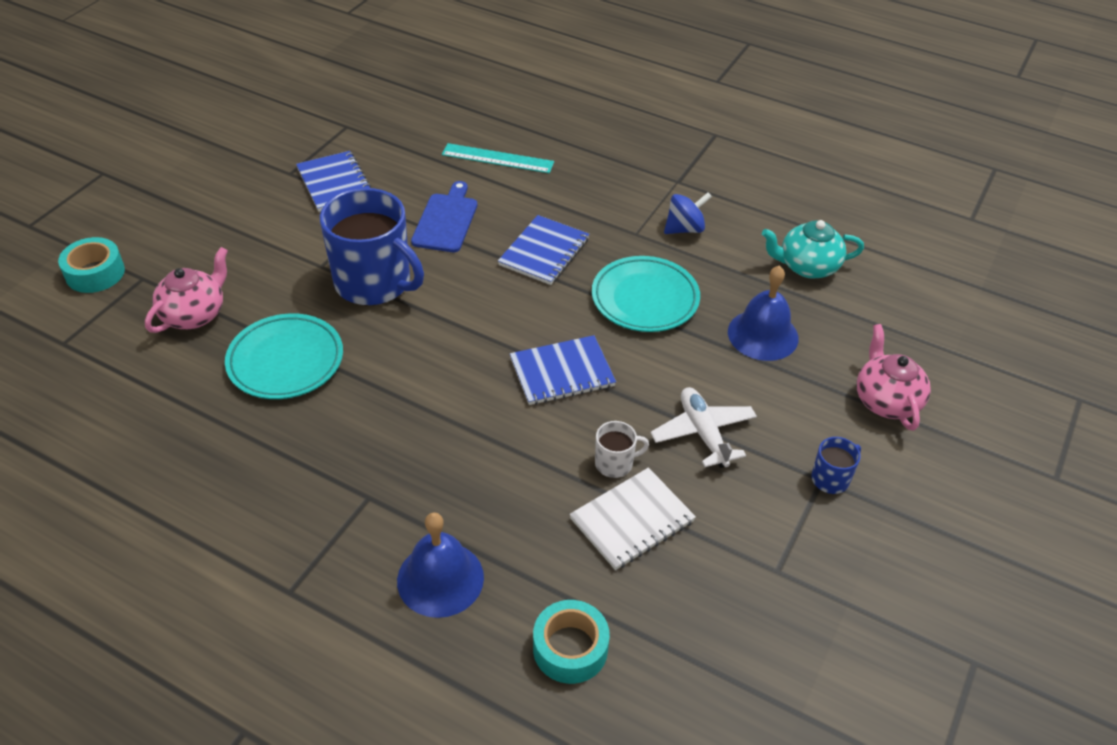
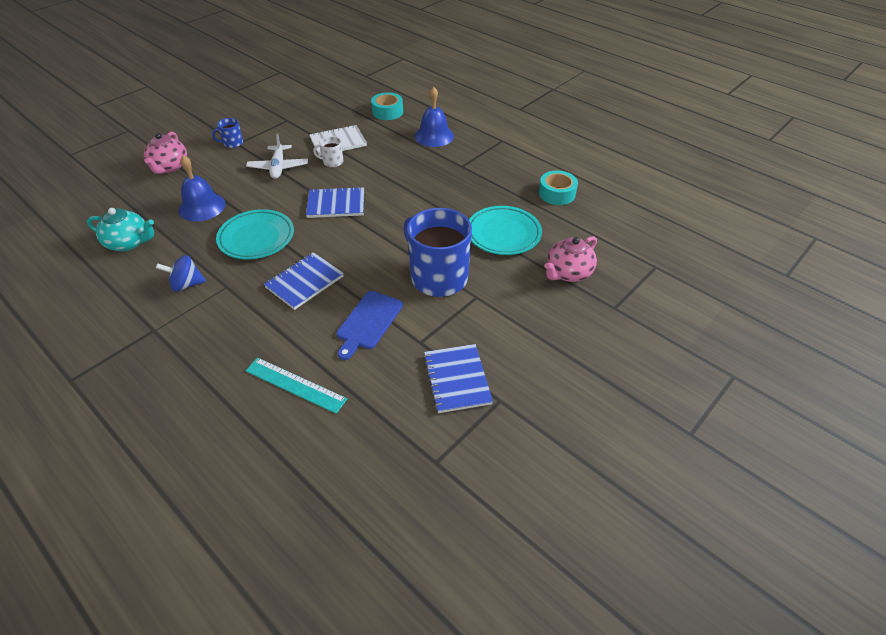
camera: 165 degrees left, 0 degrees up
(95, 273) = (653, 318): turquoise tape -> turquoise tape (557, 193)

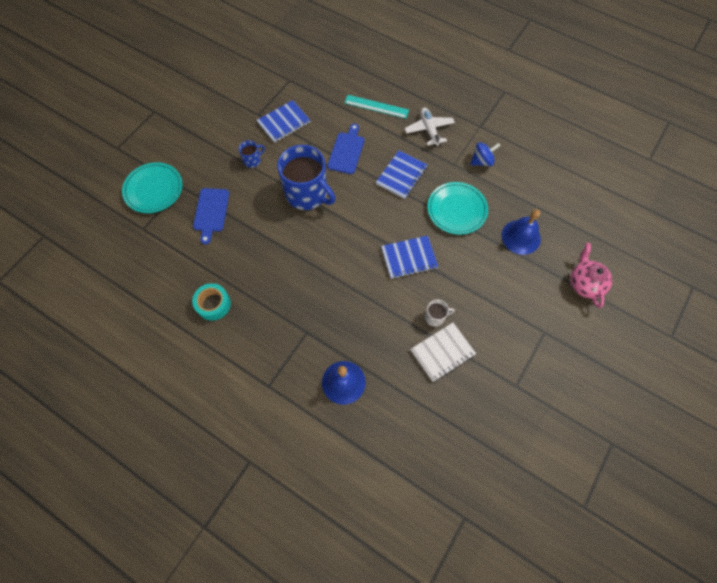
camera: 170 degrees right, 20 degrees up
(129, 243) = (550, 190): turquoise teapot -> none
(232, 143) = (549, 332): blue mug -> blue mug (252, 160)
(278, 167) = (483, 300): white plane -> white plane (429, 130)
(387, 112) = (408, 425): turquoise tape -> none
(457, 379) = (284, 122): blue notebook -> blue notebook turned 75 degrees clockwise
(503, 234) = (261, 245): turquoise plate -> turquoise plate (154, 190)
(568, 273) = (211, 212): pink teapot -> blue cutting board

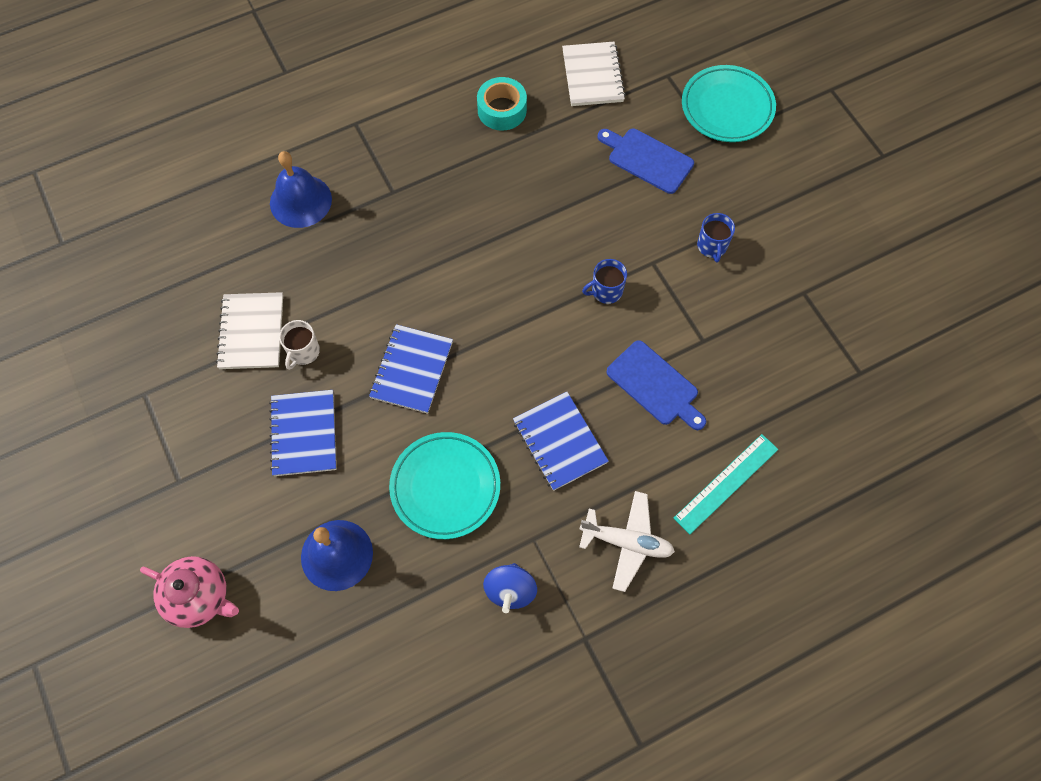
camera: 120 degrees right, 0 degrees up
(162, 267) = (592, 76): none -> white notebook
(284, 122) = (766, 322): blue notebook -> blue notebook (304, 434)
(307, 194) = (606, 291): blue mug -> blue mug, size x0.43

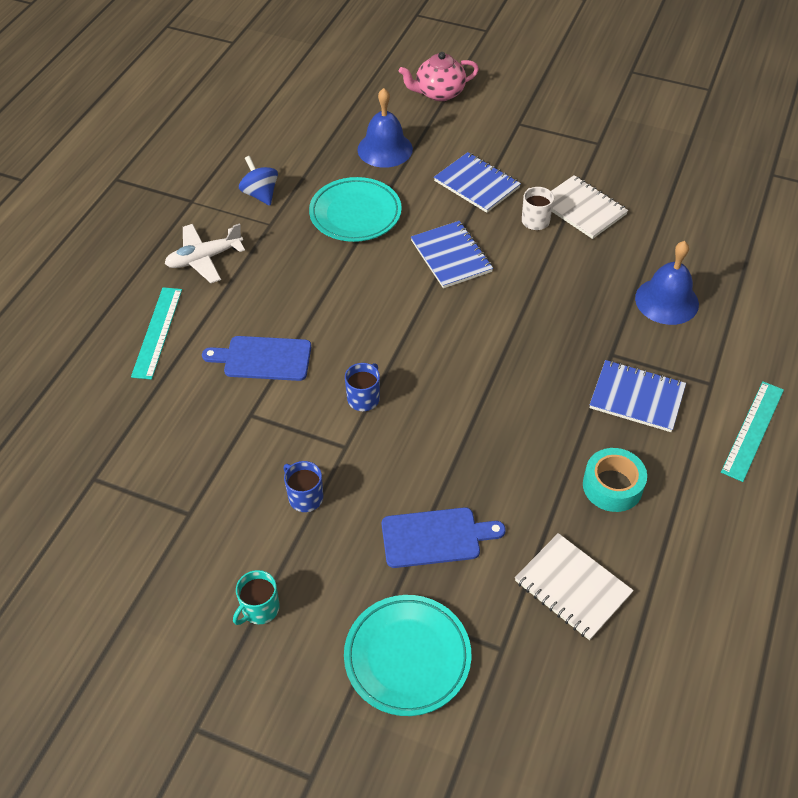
camera: 140 degrees right, 15 degrees down
(371, 78) = (752, 430): none -> turquoise ruler
(559, 442) = (303, 282): blue notebook -> blue notebook (637, 397)
(797, 195) = (260, 609): none -> turquoise mug

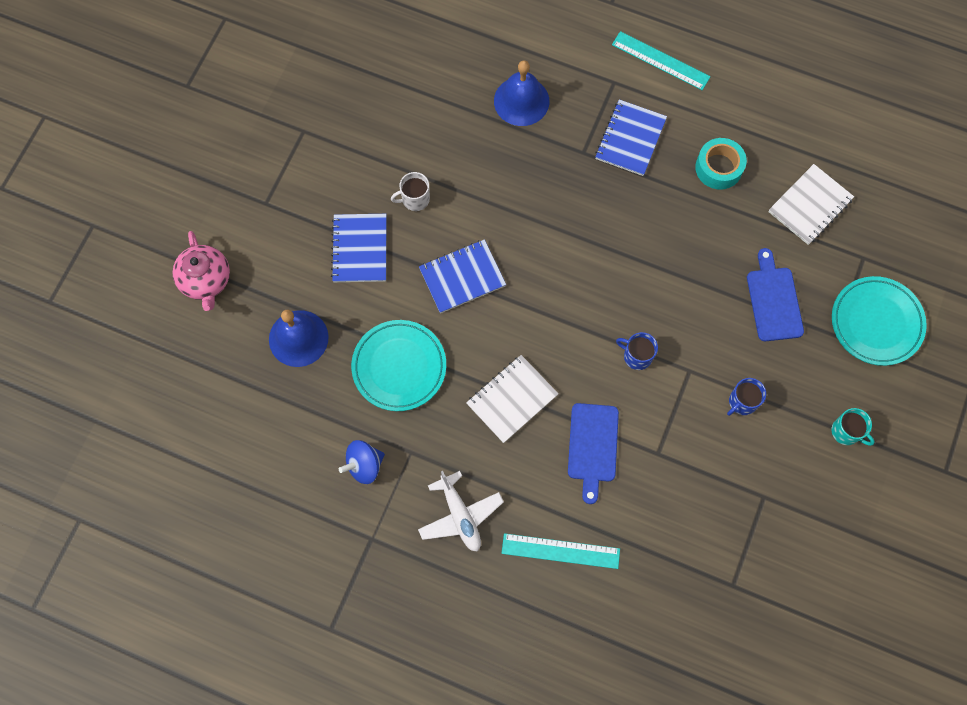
camera: 90 degrees left, 20 degrees up
(477, 184) = (360, 249): blue notebook -> blue notebook turned 45 degrees counterclockwise
(582, 209) = (400, 156): white notebook -> white notebook (512, 399)

